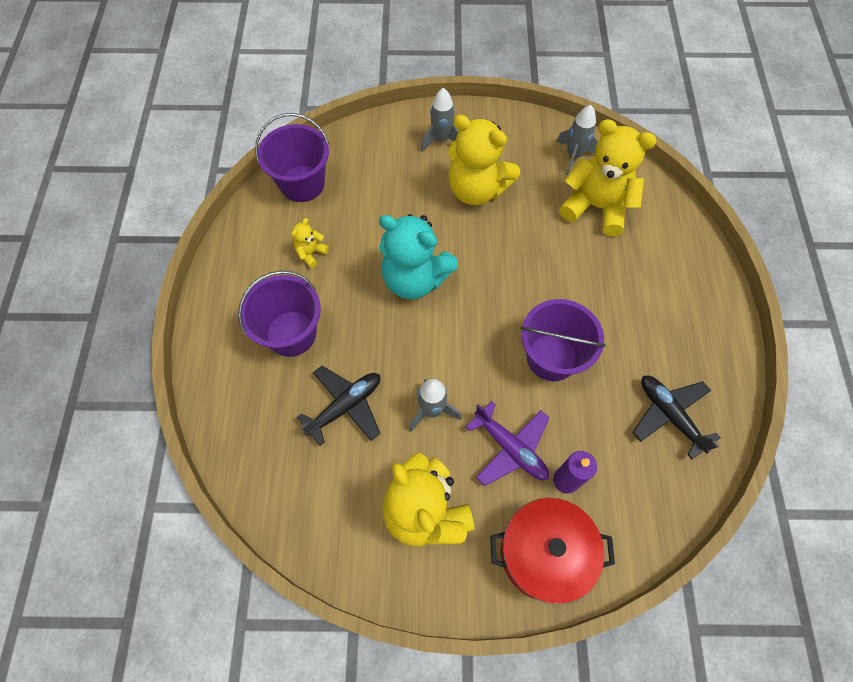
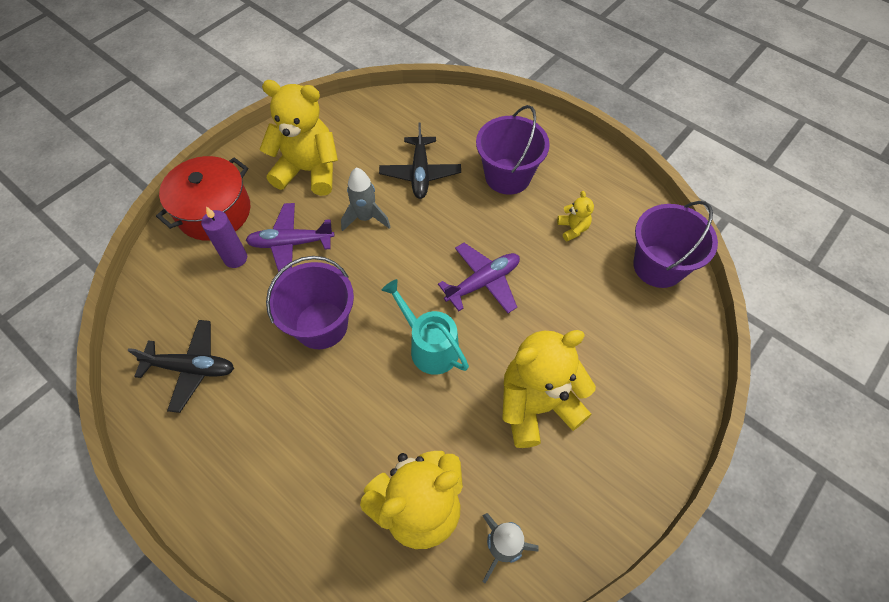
camera: 130 degrees right, 5 degrees down
(415, 279) = (483, 282): turquoise teddy bear -> purple plane
(441, 140) = (629, 422): grey rocket -> none
(497, 275) = (429, 347): none -> turquoise watering can

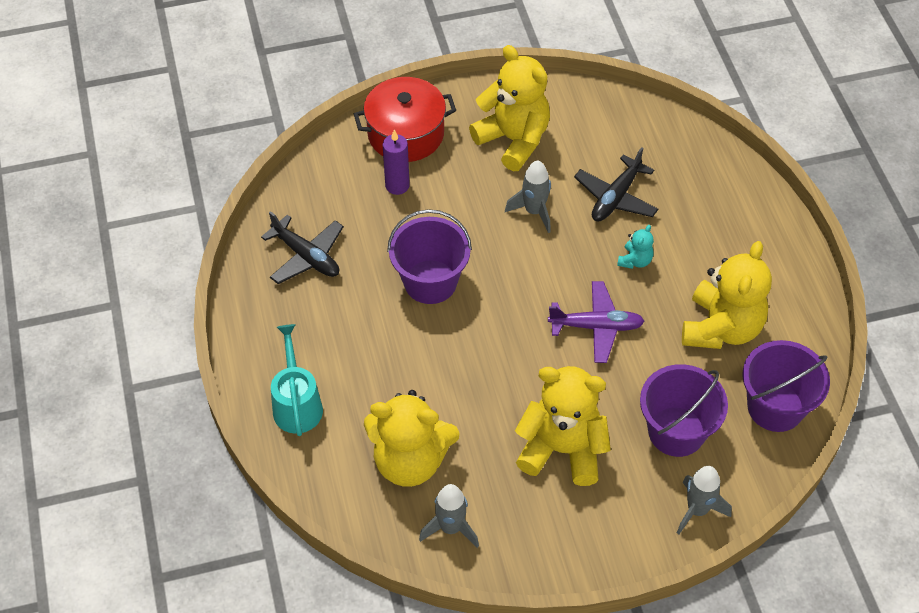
camera: 35 degrees right, 5 degrees down
(291, 243) = (452, 198): purple plane -> none
(429, 347) = (507, 351): turquoise watering can -> turquoise watering can (297, 404)
(471, 213) = (635, 260): none -> turquoise teddy bear
(507, 176) = (699, 245): purple bucket -> purple bucket (676, 431)
(573, 229) = (721, 328): yellow teddy bear -> yellow teddy bear, size x2.30
(676, 387) = (697, 510): none -> grey rocket

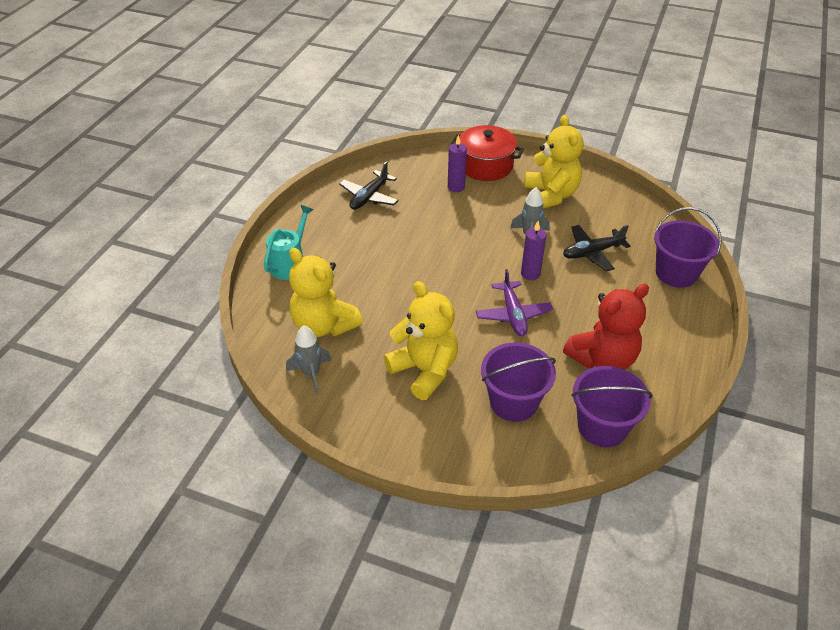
camera: 35 degrees right, 10 degrees down
(306, 256) = (369, 197): black plane -> black plane turned 45 degrees clockwise
(430, 282) = (428, 241): purple bucket -> purple bucket (676, 273)
(574, 263) = (530, 274): none -> purple candle
(596, 327) = (513, 314): purple plane -> purple plane turned 45 degrees clockwise
(635, 260) = (574, 291): turquoise teddy bear -> none
(697, 510) = (484, 458): grey rocket -> none
(721, 328) = (602, 358): yellow teddy bear -> red teddy bear

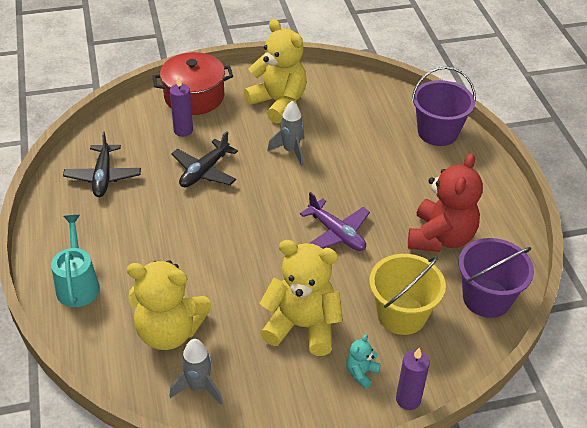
camera: 35 degrees left, 0 degrees up
(441, 428) = (361, 373): none -> turquoise teddy bear
(513, 402) = (401, 315): purple bucket -> yellow bucket
(530, 274) = (320, 187): purple candle -> purple candle (408, 399)
(592, 252) = (357, 143): black plane -> black plane (204, 171)

